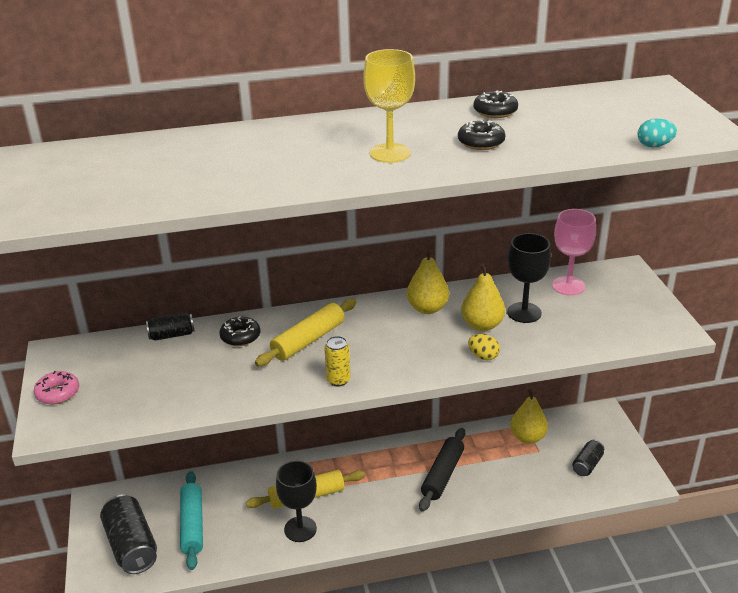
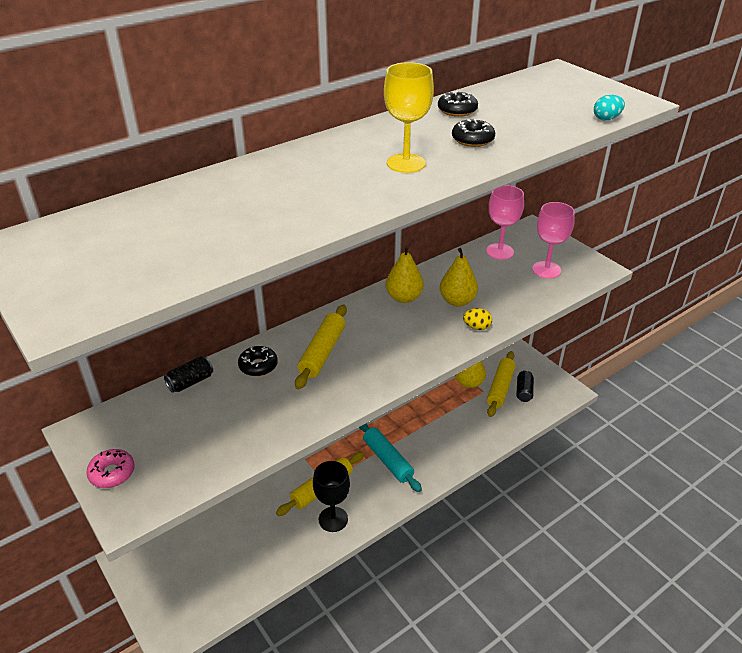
camera: 25 degrees left, 5 degrees up
(131, 546) = (188, 589): black can -> none
(192, 525) = (234, 549): turquoise rolling pin -> turquoise rolling pin (387, 460)
(338, 380) = (373, 381): yellow can -> none
(442, 475) = (422, 434): black rolling pin -> none
(524, 312) = (482, 282): black goblet -> none
(561, 453) = (500, 388): none -> yellow rolling pin
(609, 317) = (546, 270): none -> pink goblet

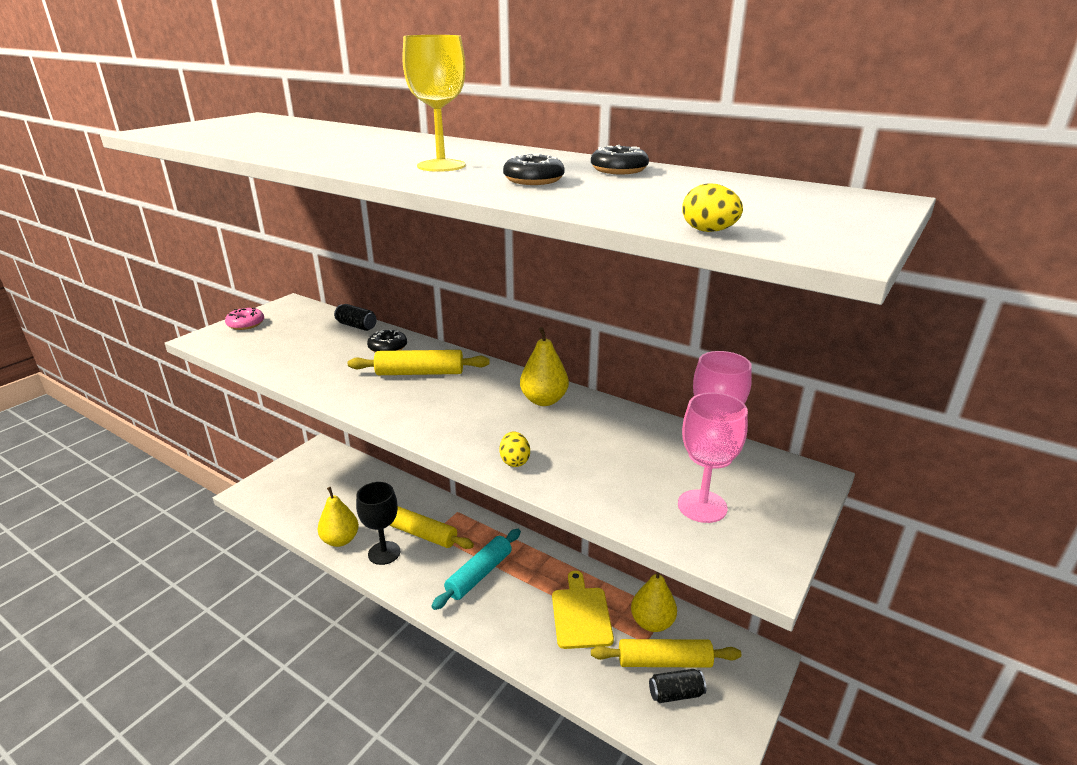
camera: 70 degrees right, 10 degrees down
(449, 414) = (581, 614): none -> yellow cutting board
(457, 301) = (562, 438): yellow pear -> yellow pear (340, 540)
(606, 119) = (708, 231): turquoise egg -> yellow egg

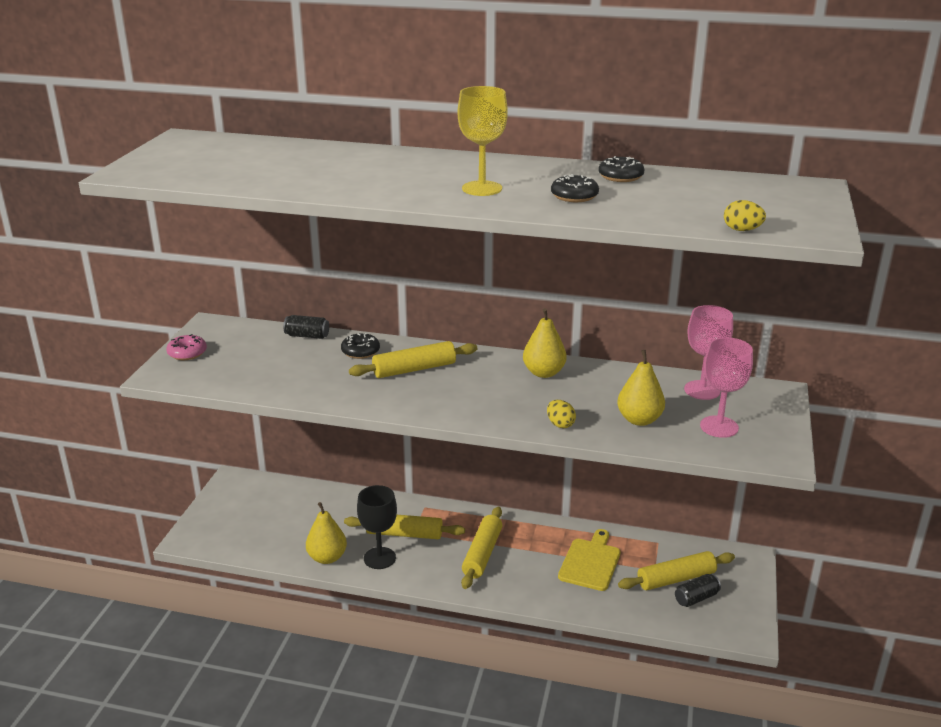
camera: 20 degrees left, 0 degrees up
(479, 574) = (482, 554): turquoise rolling pin -> yellow rolling pin
(581, 614) = (590, 562): yellow cutting board -> yellow cutting board turned 45 degrees clockwise
(652, 622) = (651, 554): yellow pear -> yellow pear (639, 420)

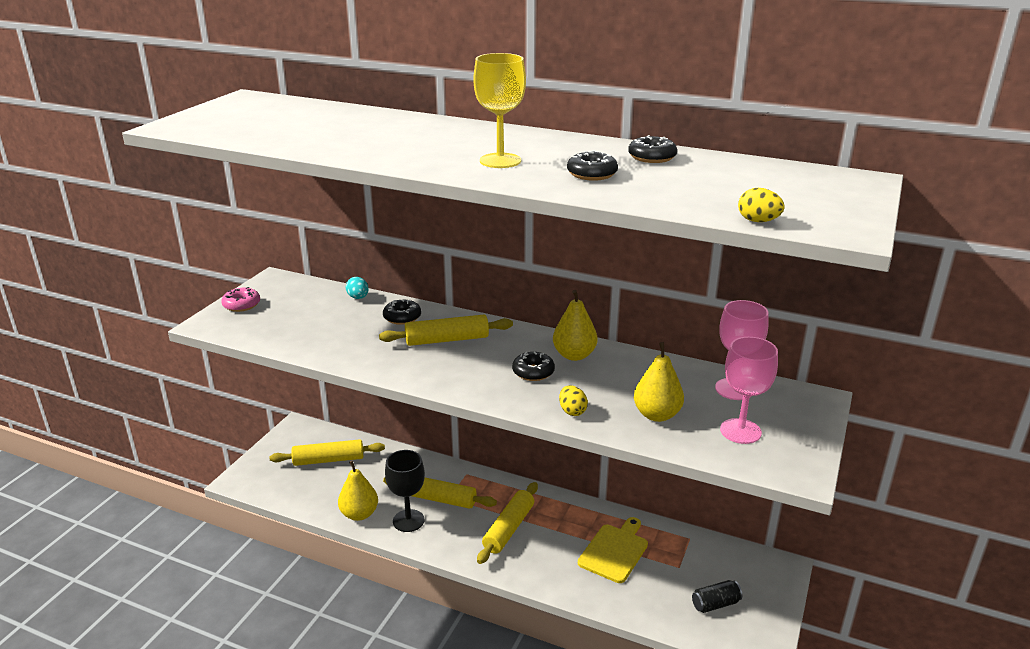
camera: 10 degrees right, 0 degrees up
(307, 336) = (358, 297): black can -> turquoise egg
(510, 392) = (533, 372): none -> black donut
(676, 578) = (699, 580): yellow rolling pin -> yellow rolling pin (328, 460)

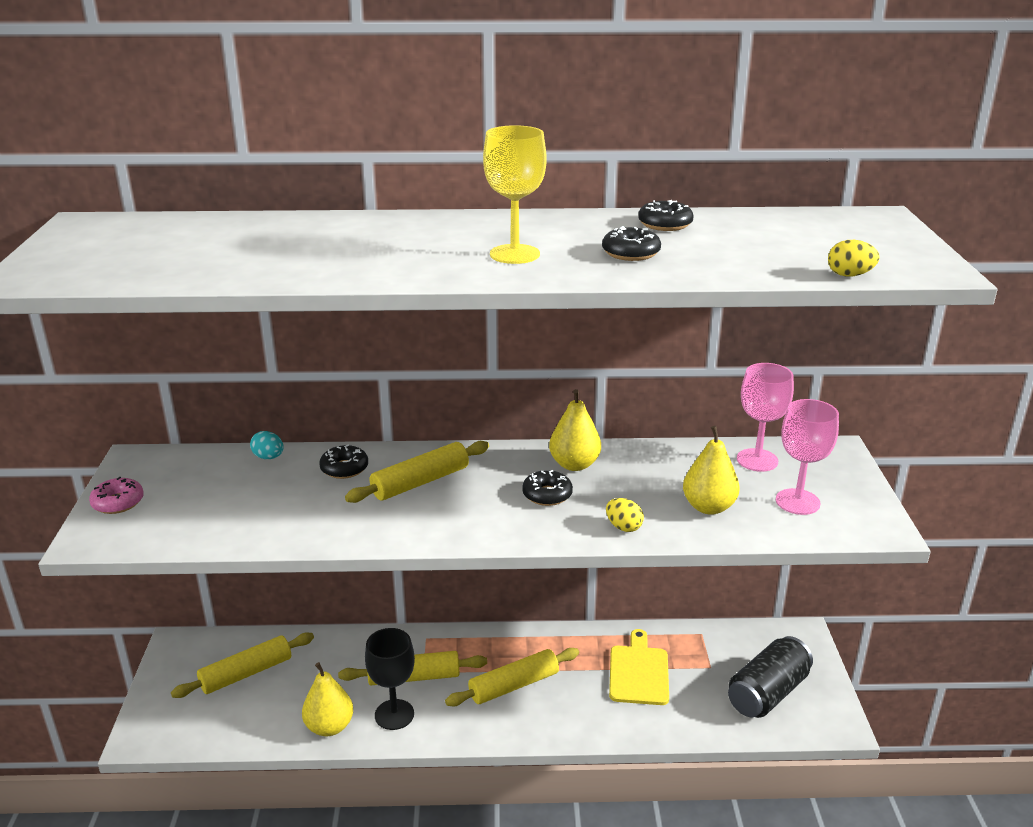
camera: 25 degrees left, 0 degrees up
(508, 528) = (513, 685): yellow rolling pin -> yellow rolling pin turned 60 degrees clockwise
(715, 604) = (767, 693): black can -> black can, size x1.85

